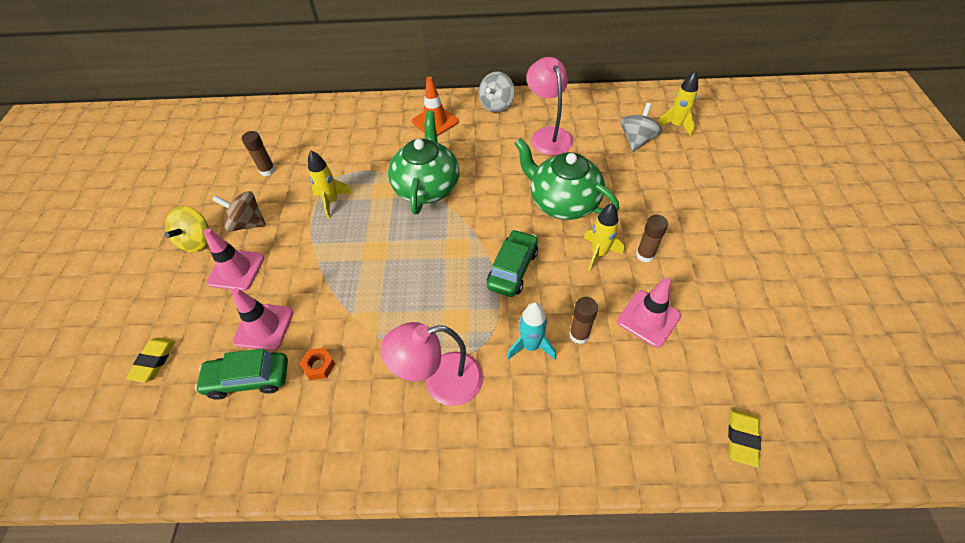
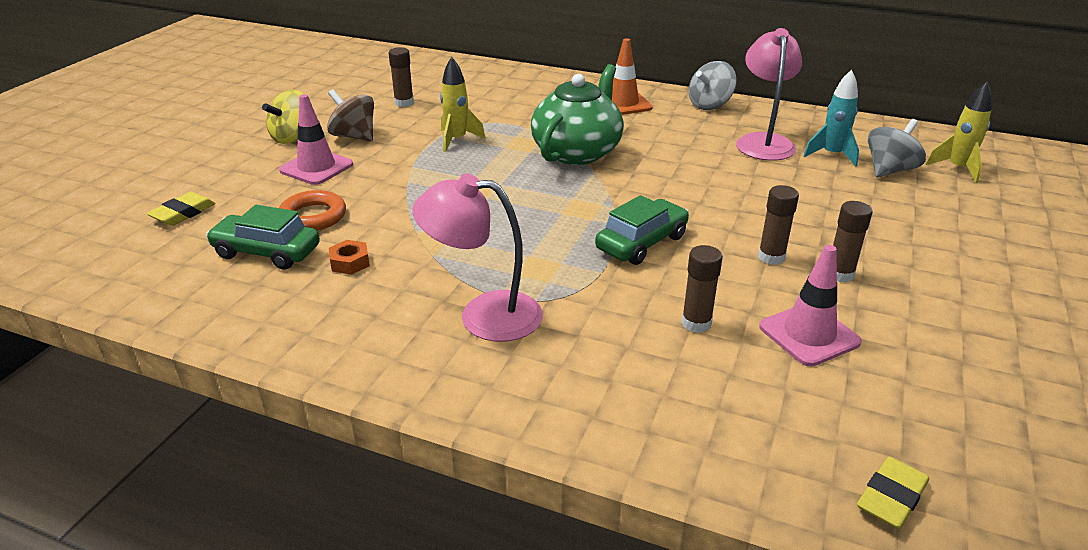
camera: 20 degrees right, 20 degrees down
(264, 326) = (313, 216): pink traffic cone -> orange ring
(531, 346) = (622, 316): turquoise rocket -> turquoise rocket (831, 155)
(562, 202) = (748, 201): green teapot -> none
(599, 253) = (771, 257): yellow rocket -> brown glue stick

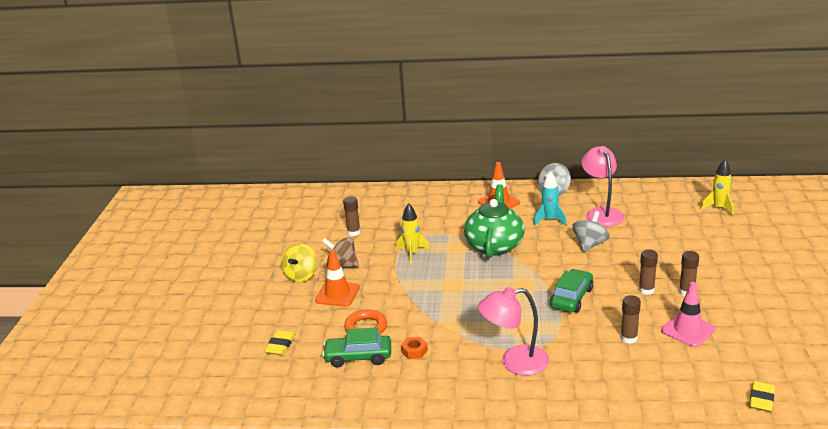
camera: 15 degrees left, 5 degrees down
(316, 167) = (337, 294): pink traffic cone -> orange traffic cone
(831, 155) = (645, 214): turquoise rocket -> turquoise rocket (549, 220)
(889, 170) = (682, 218): grey spinning top -> grey spinning top (590, 244)

